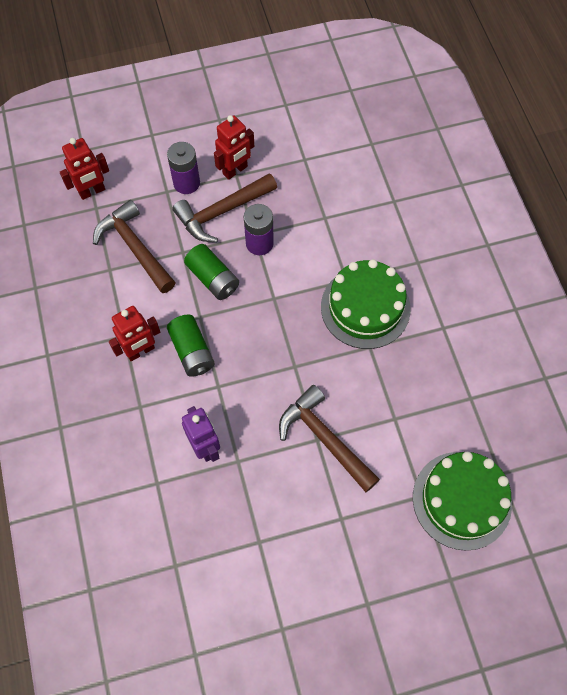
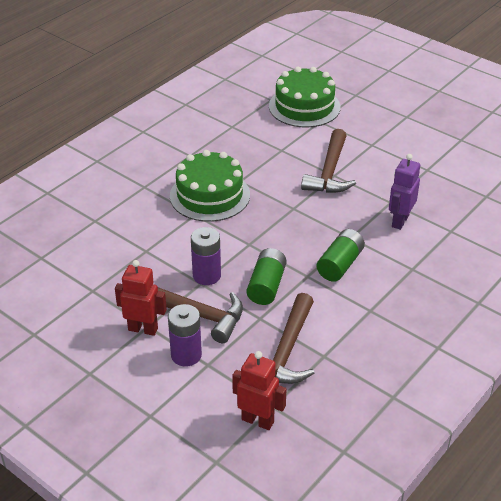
camera: 125 degrees left, 25 degrees down
(140, 351) = (371, 293): red robot -> none

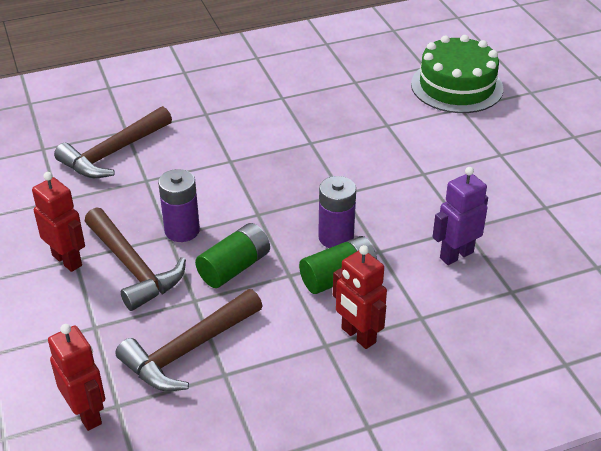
camera: 30 degrees right, 0 degrees up
(186, 355) = (83, 306): purple battery -> purple battery (336, 237)
(210, 195) = (264, 146): green cake -> none
(329, 172) = (421, 168): brown hammer -> brown hammer (113, 153)
(384, 296) = (358, 336): none -> red robot

